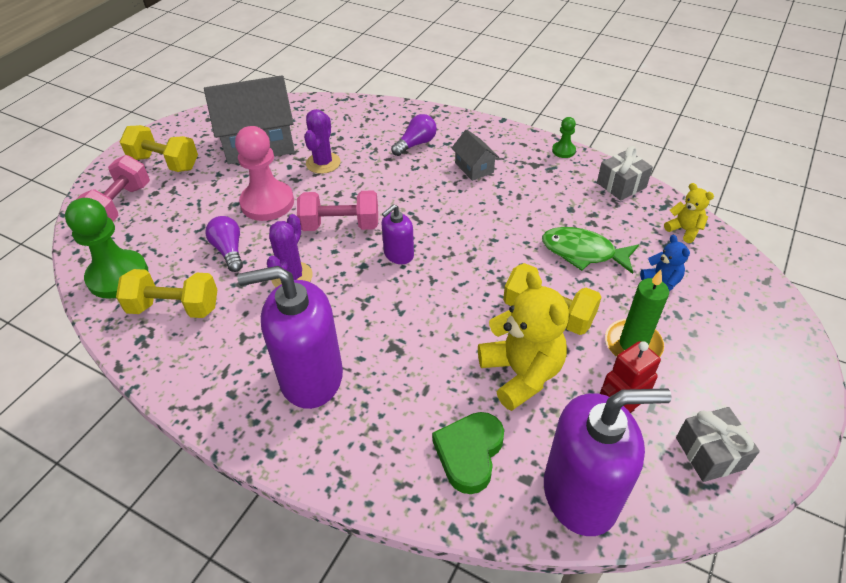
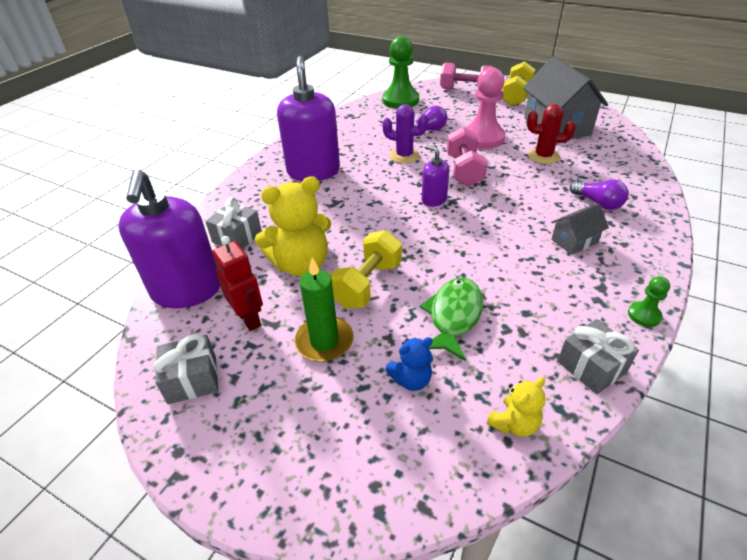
camera: 90 degrees right, 5 degrees down
(174, 307) = (374, 120): yellow dumbbell -> none
(323, 163) = (543, 156): purple cactus -> red cactus
(469, 453) = (237, 237): green heart -> grey gift

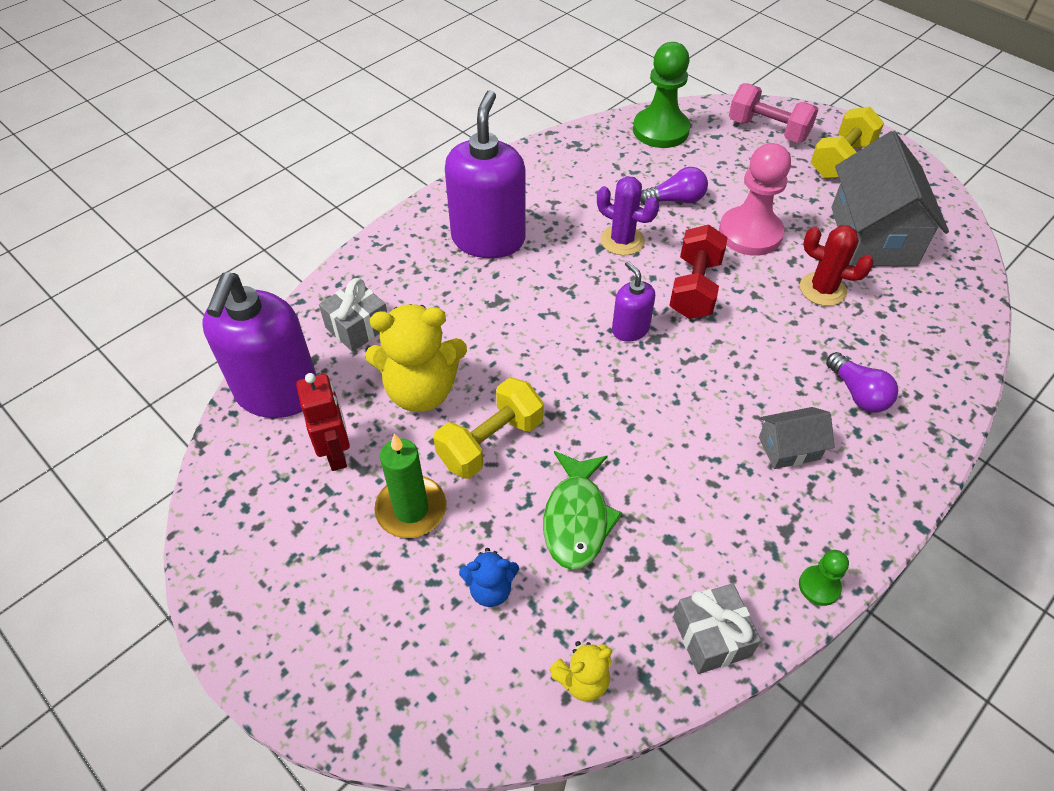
camera: 15 degrees right, 10 degrees up
(192, 379) = (252, 517): grey gift -> none
(453, 316) = (576, 518): green fish -> green fish turned 150 degrees clockwise
(464, 170) = (694, 288): pink dumbbell -> red dumbbell

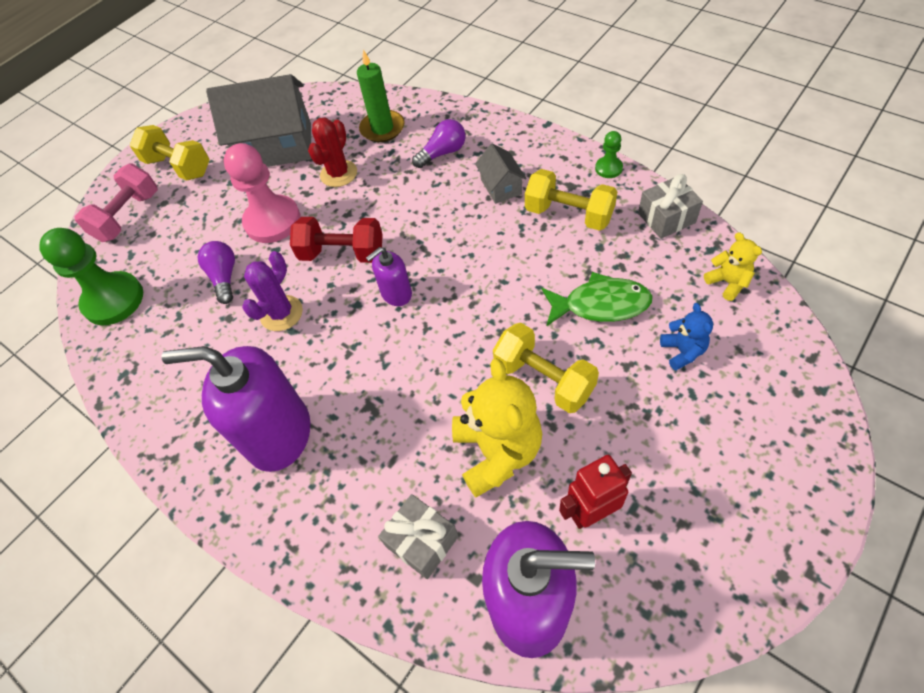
camera: 90 degrees left, 5 degrees up
(411, 509) = (631, 427): green candle -> green candle (382, 128)
(731, 516) = (569, 214): none -> yellow dumbbell

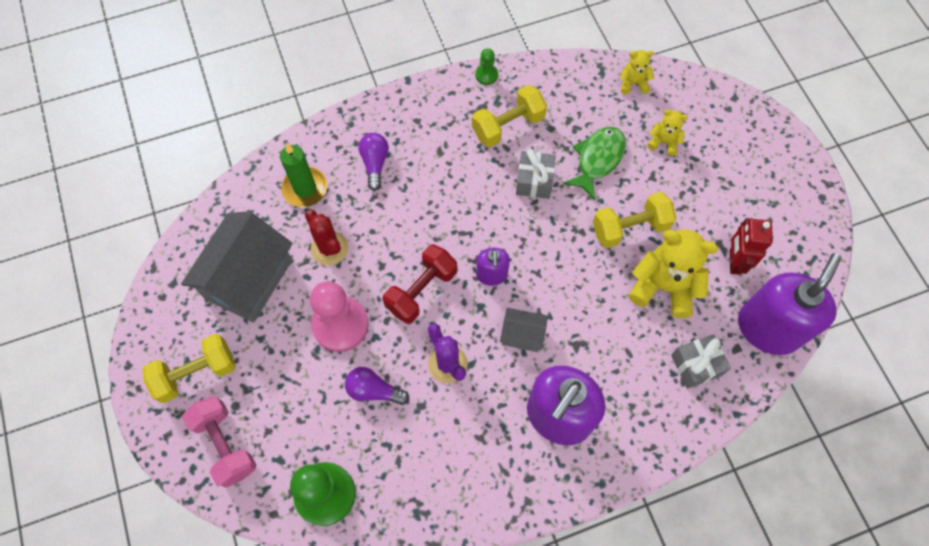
camera: 65 degrees left, 10 degrees up
(501, 187) = (445, 148): grey house -> grey house (522, 335)
(666, 218) = (558, 76): grey gift -> grey gift (534, 181)
(682, 351) = (663, 142): blue teddy bear -> yellow teddy bear

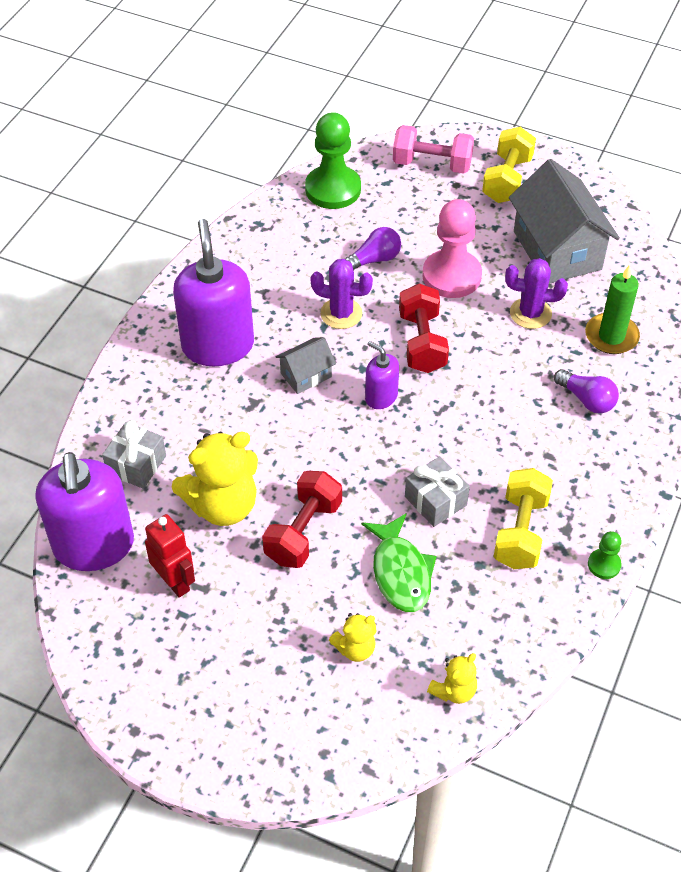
camera: 135 degrees right, 15 degrees down
(329, 248) = (530, 313): red cactus -> purple cactus
(630, 228) = (303, 532): yellow dumbbell -> red dumbbell

